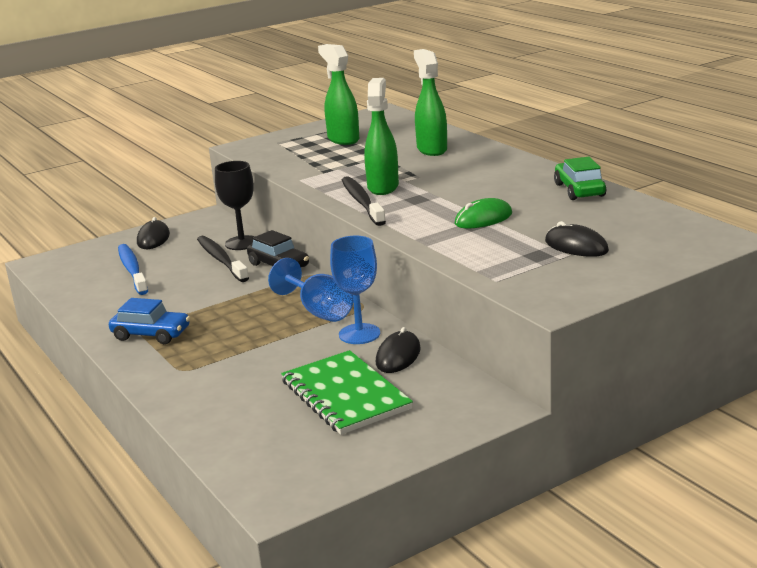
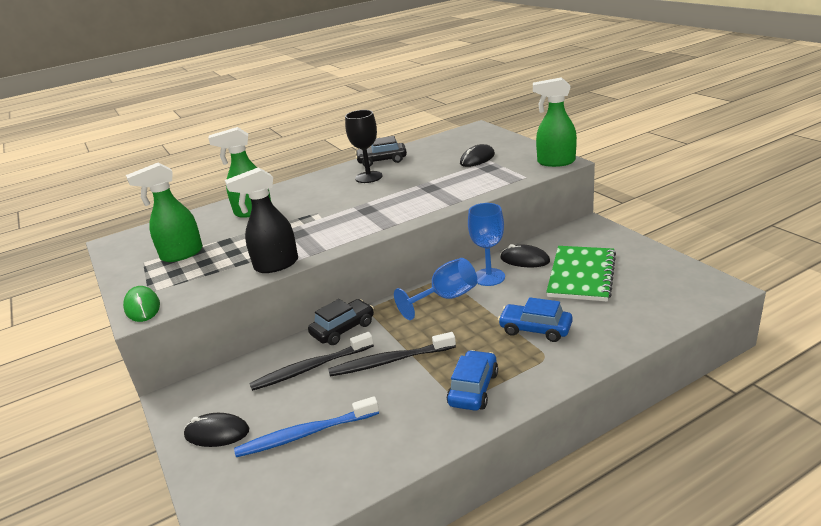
camera: 85 degrees left, 5 degrees up
(235, 364) = (535, 329): none -> blue car
(242, 243) = (274, 359): black goblet -> black goblet (368, 177)
(301, 177) = (276, 265): none -> black spray bottle
(345, 395) = (581, 275): green notebook -> green notebook turned 45 degrees counterclockwise
(362, 202) = (361, 230): black toothbrush -> black toothbrush (390, 361)
(383, 187) = (330, 225): green spray bottle -> green spray bottle (555, 162)
(483, 219) = (420, 185): green mouse -> green mouse (142, 307)
(579, 190) = (382, 161): green car -> black car

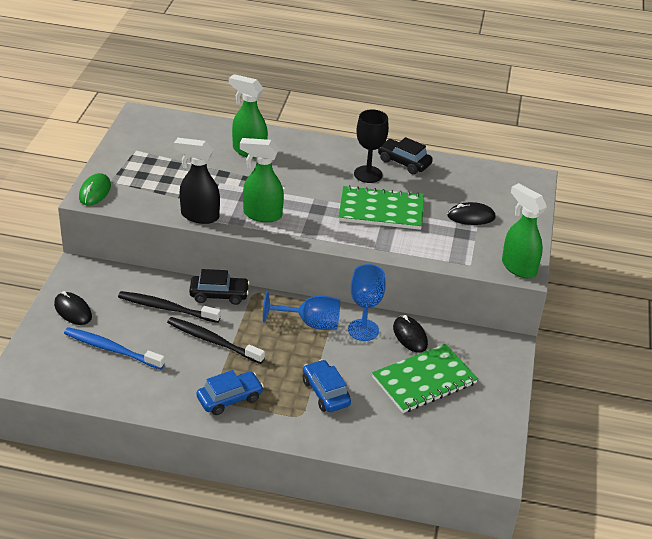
camera: 35 degrees right, 10 degrees up
(181, 254) = (162, 160): green spray bottle -> green spray bottle (262, 215)
(414, 187) = (381, 210): none -> green notebook

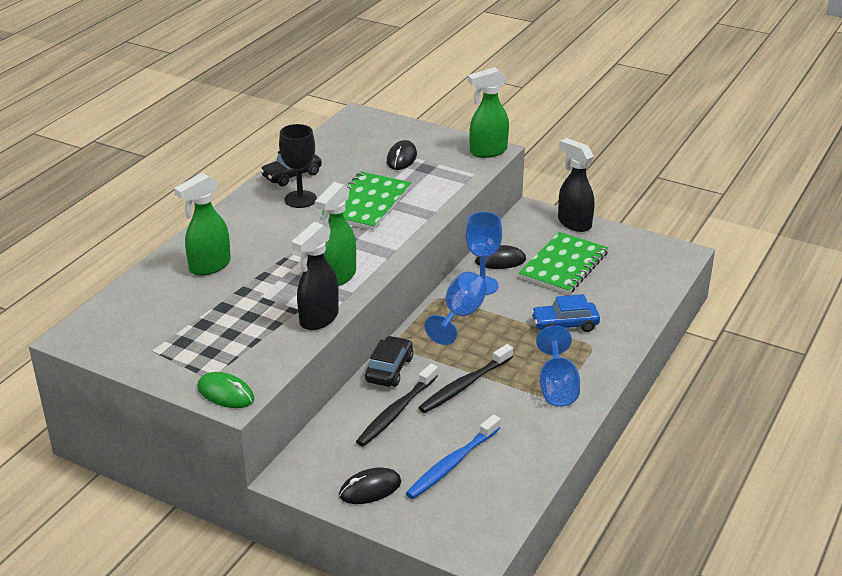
camera: 70 degrees left, 5 degrees down
(229, 398) = (557, 387): blue car -> blue goblet
(424, 380) = (563, 265): green notebook -> green notebook turned 45 degrees clockwise
(505, 379) = (574, 223): none -> black spray bottle

